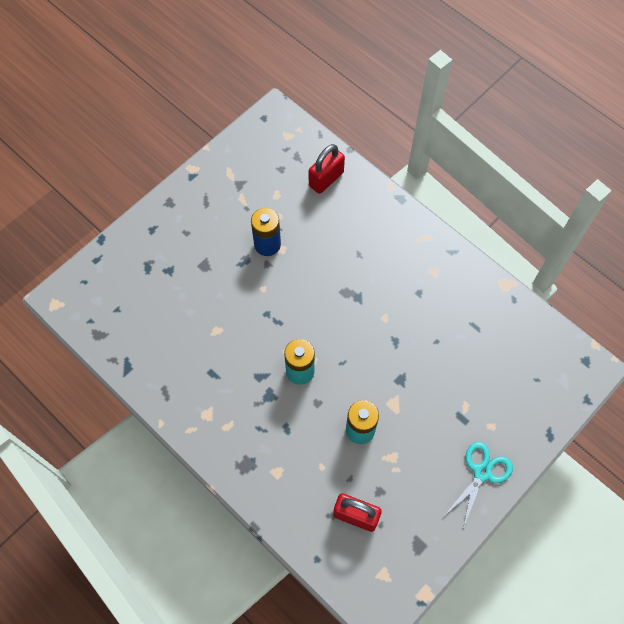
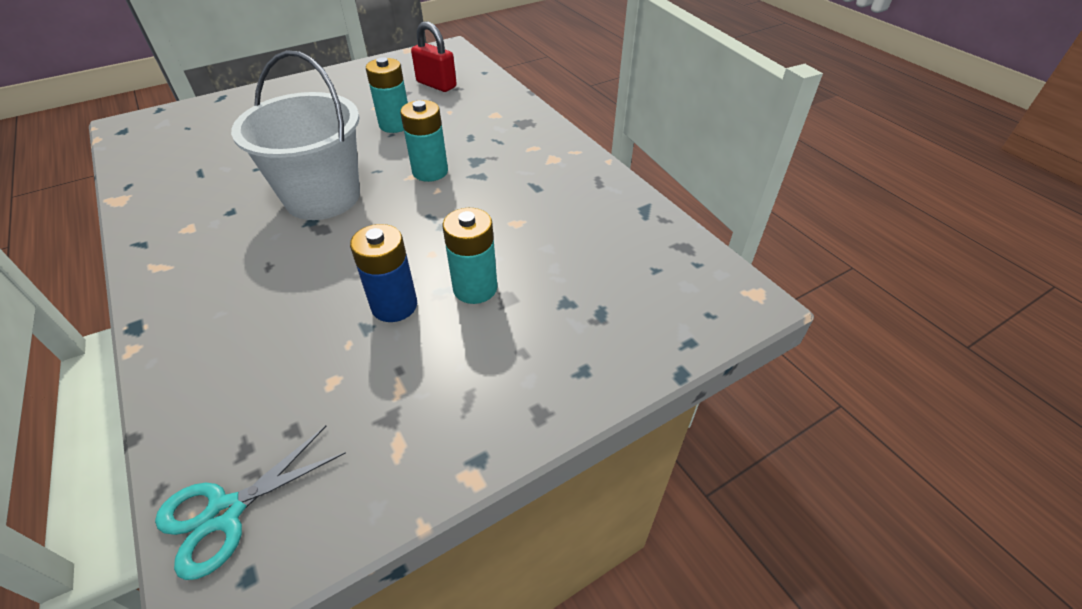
camera: 165 degrees left, 20 degrees down
(225, 267) = (475, 288): none -> turquoise battery
(326, 179) = (225, 388): red padlock -> none
(364, 322) = (323, 197): none -> white bucket
(482, 473) = (305, 88): turquoise scissors -> turquoise scissors (226, 513)

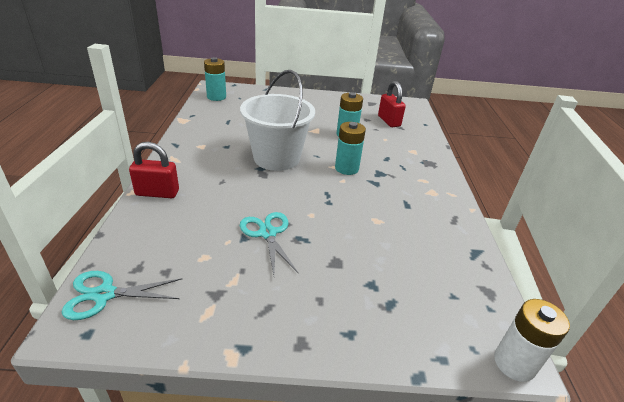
camera: 30 degrees right, 10 degrees down
(177, 330) = (157, 193): none -> red padlock
(394, 305) = (267, 233): blue battery -> turquoise scissors
(475, 288) = (321, 247): turquoise battery -> turquoise battery (216, 97)
(752, 308) = (514, 363): none -> white battery

